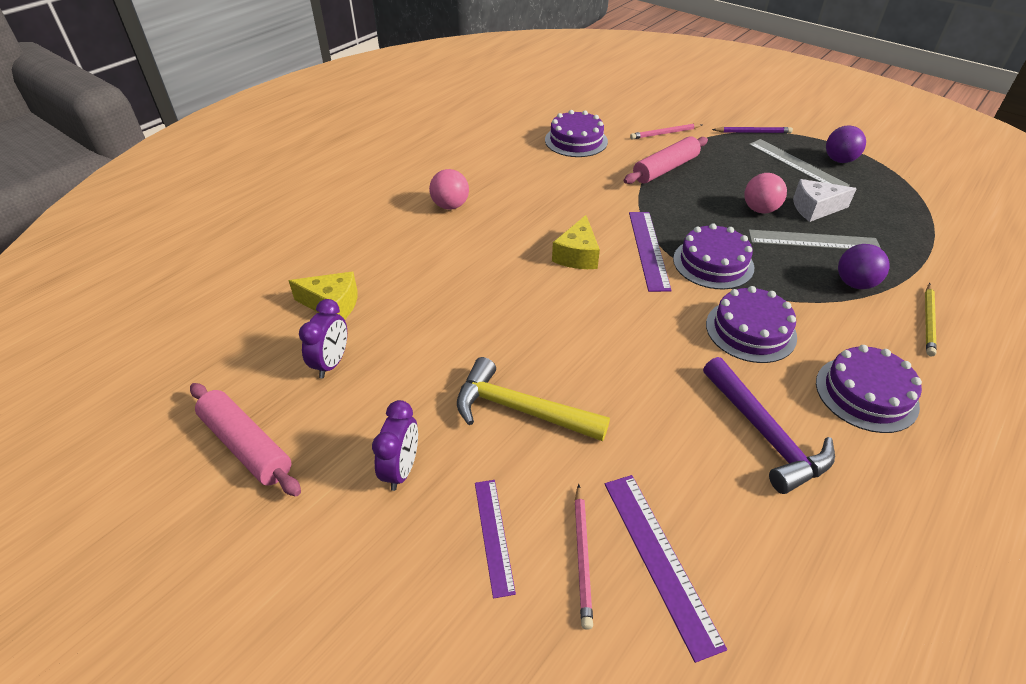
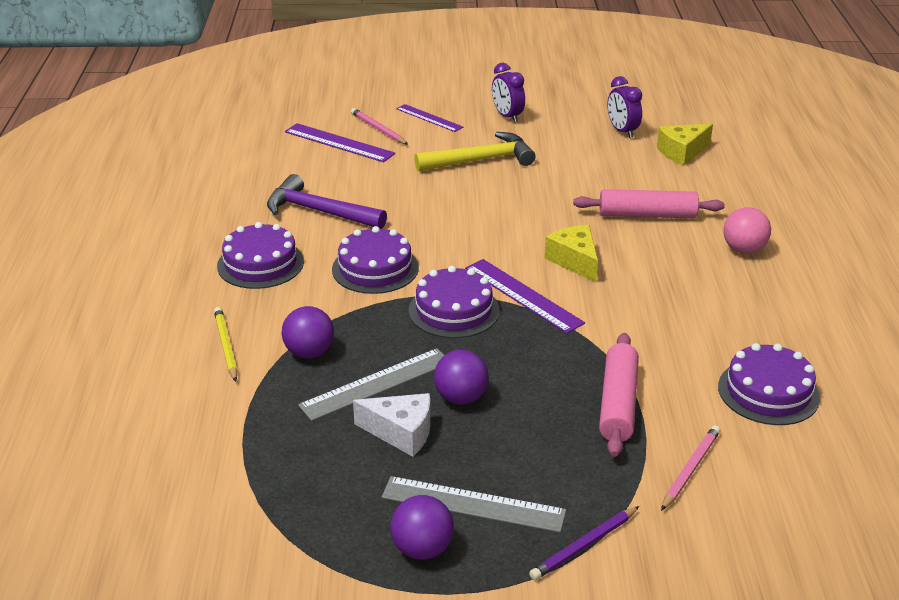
camera: 140 degrees right, 10 degrees down
(247, 445) = (597, 92): pink rolling pin -> pink rolling pin (647, 215)
(760, 210) = (461, 398): pink ball -> purple ball
(815, 209) = (401, 432): white cheese -> white cheese turned 60 degrees clockwise

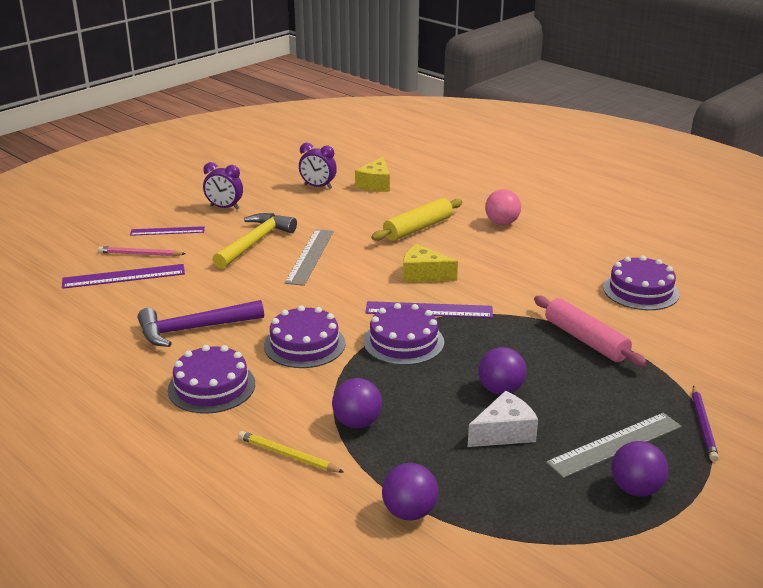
camera: 45 degrees left, 5 degrees down
(232, 441) = (409, 512): none -> purple ball
(376, 384) = (436, 414): grey ruler -> grey ruler (310, 256)
(647, 215) = (418, 228): pink rolling pin -> yellow rolling pin
(690, 469) = (677, 352): pink pencil -> none

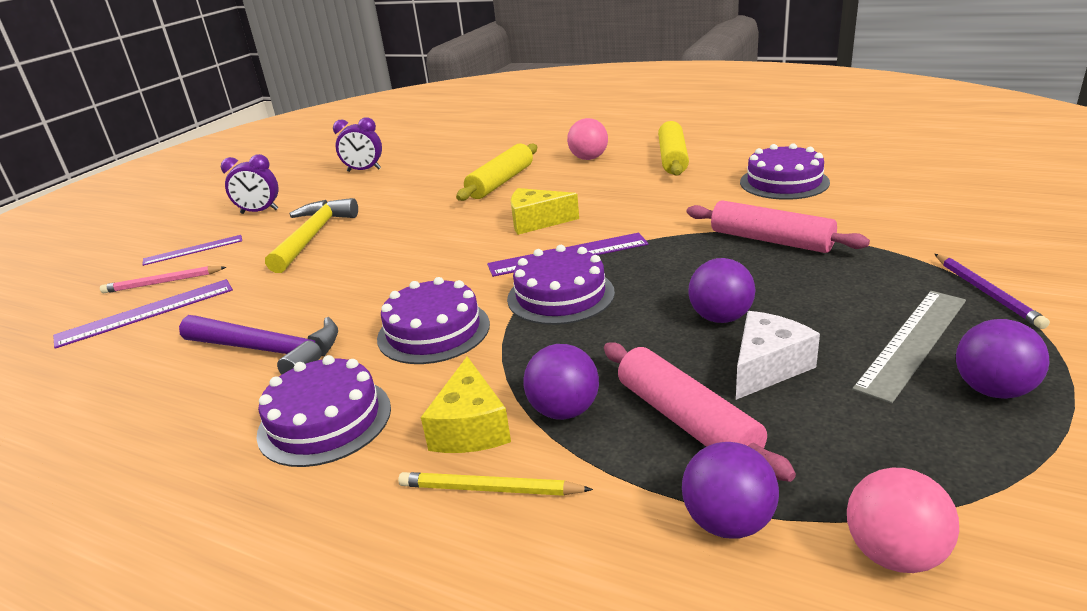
camera: 15 degrees left, 0 degrees up
(194, 329) = (269, 351): purple hammer -> purple hammer turned 120 degrees counterclockwise
(310, 256) = (389, 235): grey ruler -> none
(375, 184) = (428, 155): yellow cheese -> yellow cheese (470, 427)
(427, 451) = (687, 421): none -> pink rolling pin
(487, 554) = (894, 554): none -> pink ball
(570, 242) = (672, 158): none -> yellow rolling pin

